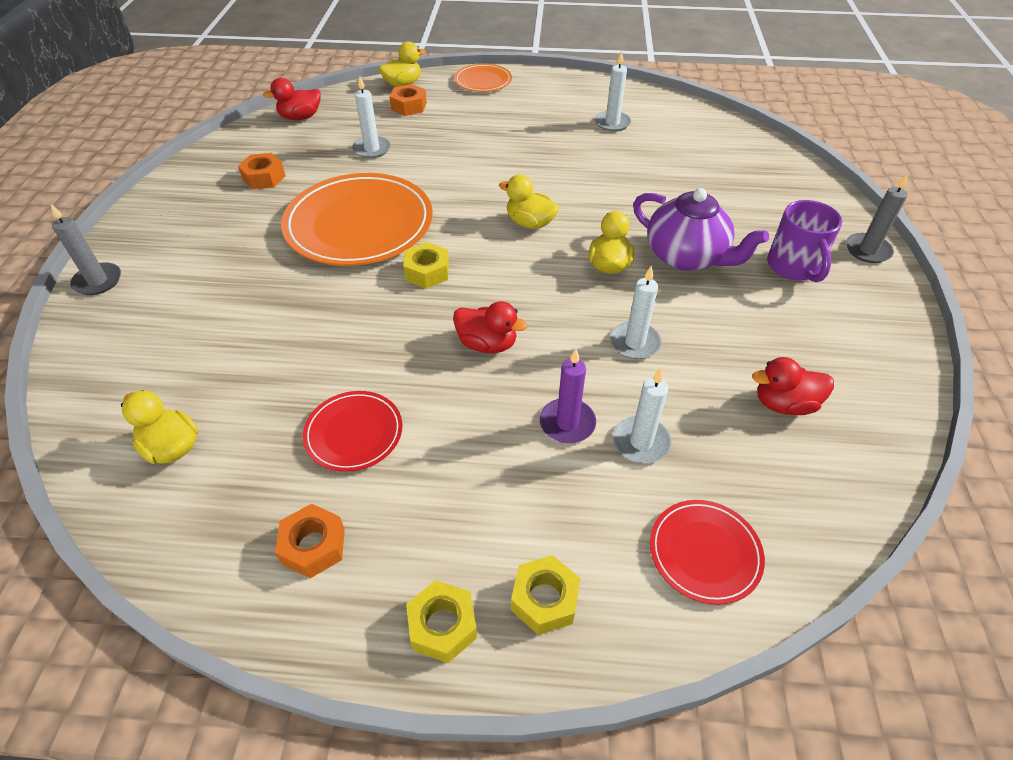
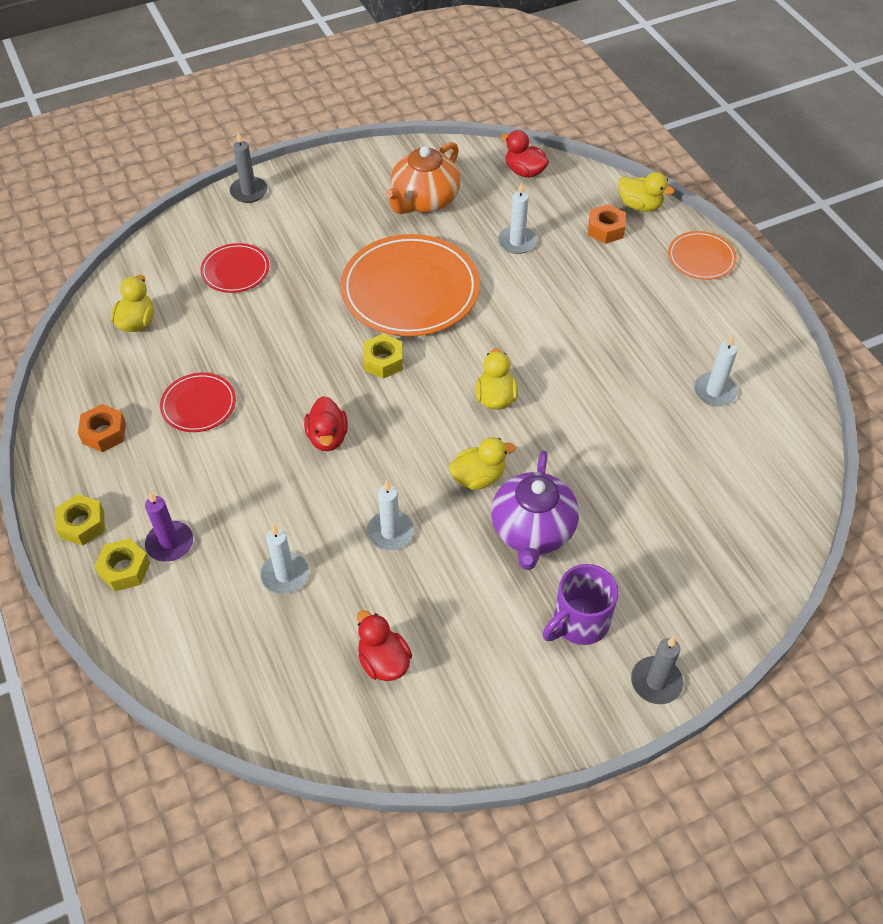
camera: 60 degrees right, 5 degrees up
(264, 178) = (424, 201): orange nut -> orange teapot
(567, 423) = (277, 521): purple candle -> purple candle (170, 543)
(705, 552) = (205, 648): red plate -> red plate (235, 270)

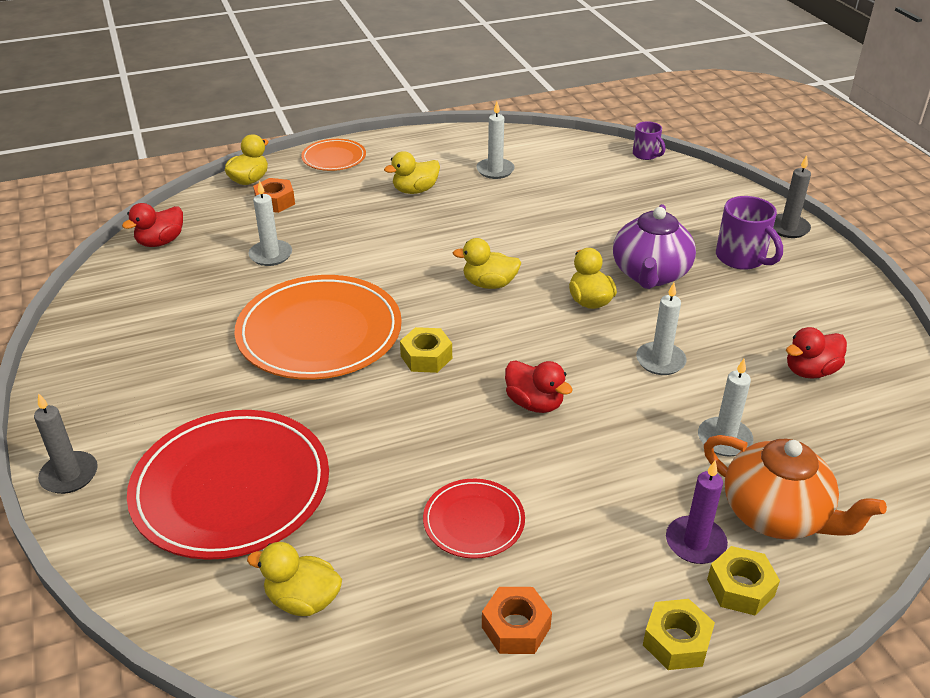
camera: 85 degrees left, 15 degrees down
(235, 270) = (231, 488): red plate -> red plate, size x2.00
(327, 437) = (534, 403): red duck -> red duck turned 45 degrees clockwise
(424, 201) = (173, 315): orange teapot -> orange teapot (777, 515)
(532, 531) = (650, 274): purple teapot -> purple teapot turned 90 degrees clockwise
(653, 328) = (415, 190): none -> yellow duck
(798, 539) = (646, 155): none -> purple mug

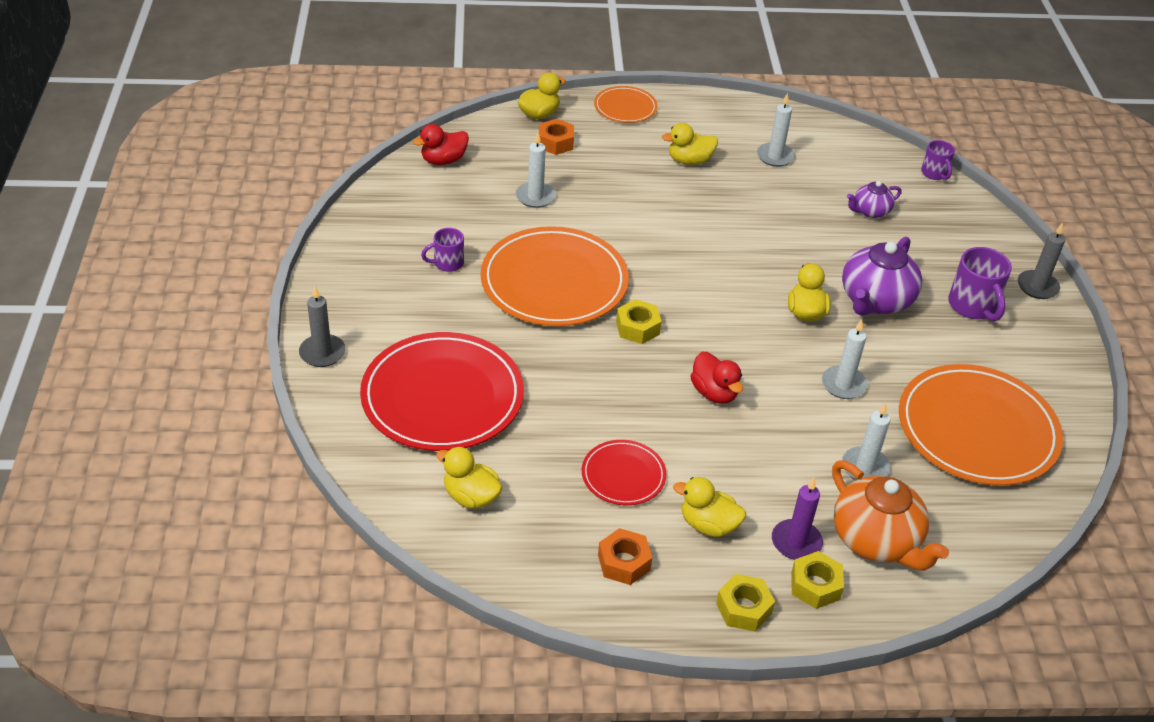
camera: 15 degrees right, 5 degrees up
(194, 341) = (447, 263): none -> purple mug
(489, 284) = (720, 273): yellow duck -> yellow duck (708, 525)
(605, 198) = (870, 211): none -> purple teapot
(810, 371) = (977, 429): red duck -> orange plate

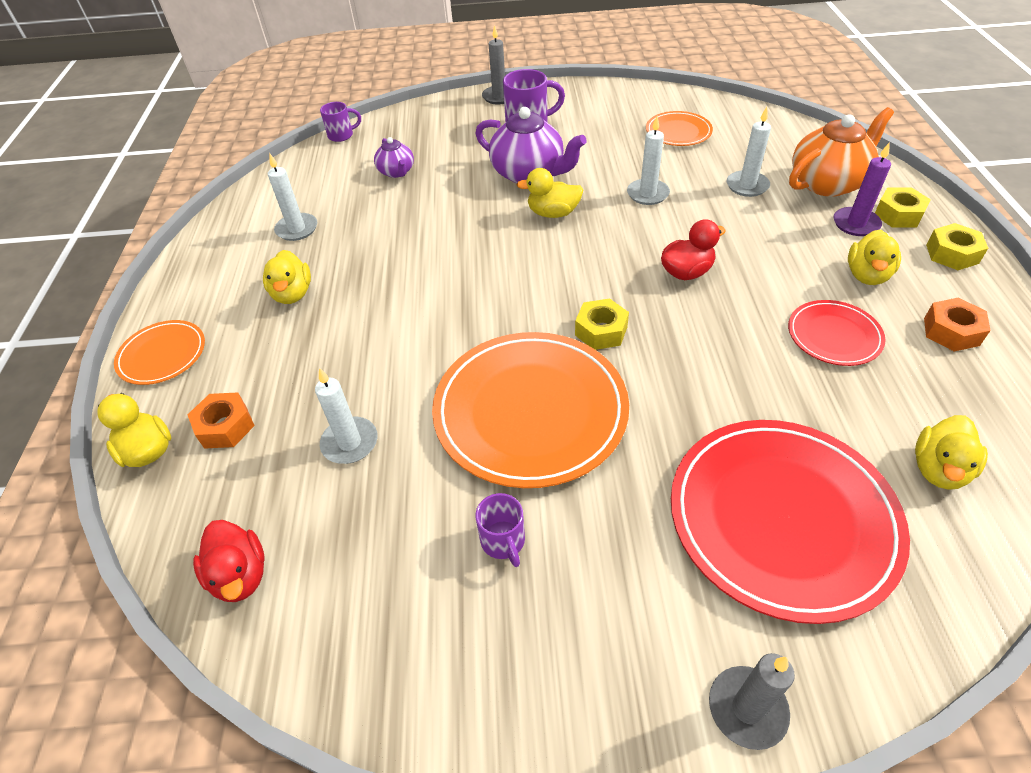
camera: 85 degrees left, 5 degrees up
(977, 429) = (678, 132): orange plate -> orange plate, size x0.50

